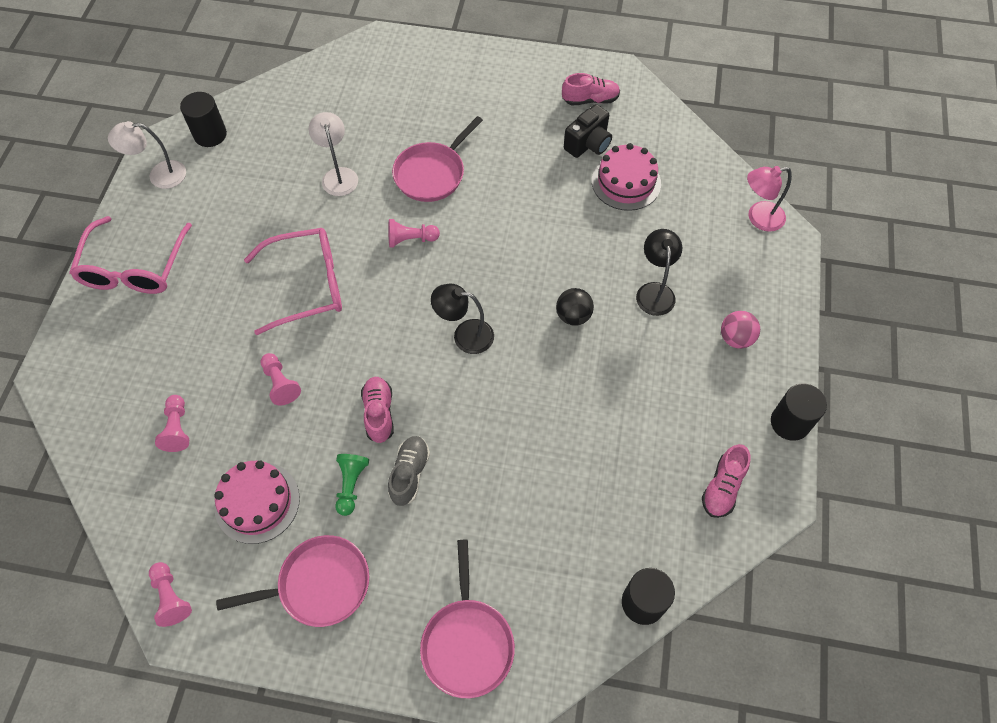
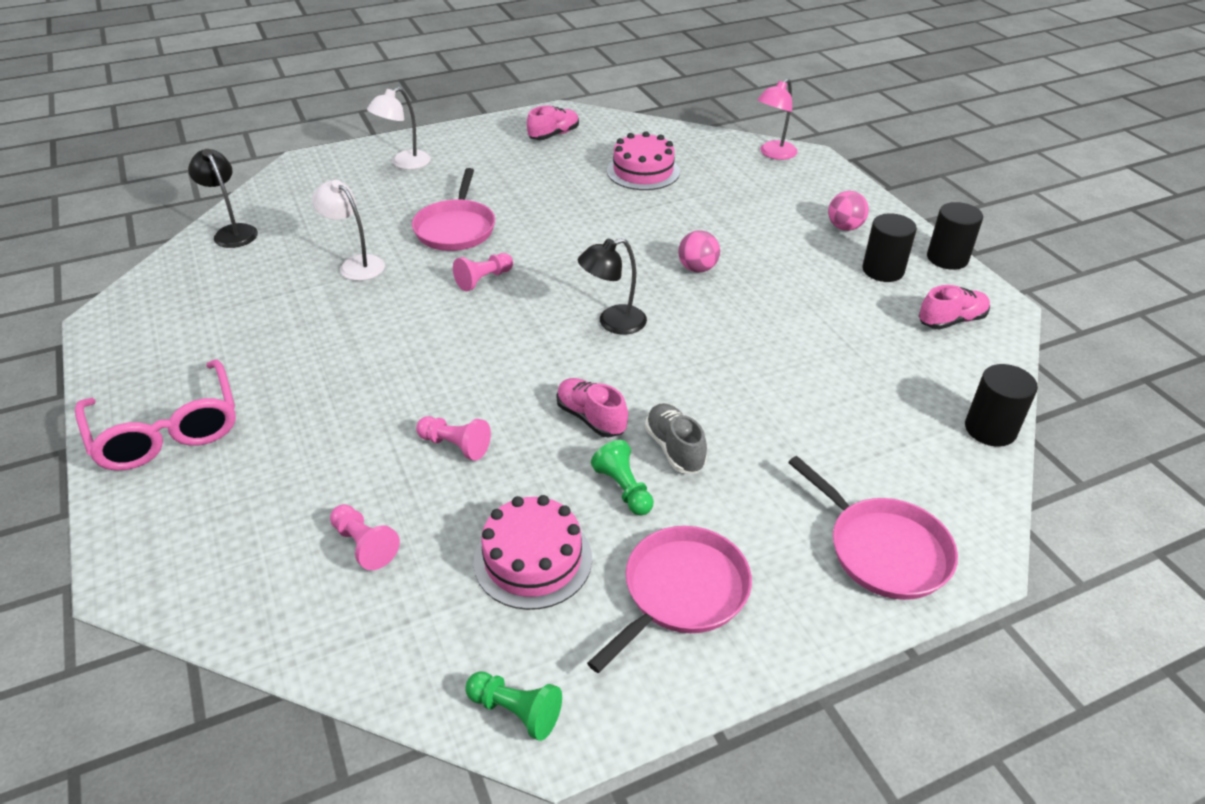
camera: 35 degrees left, 20 degrees down
(159, 175) = (130, 342): white lamp -> white lamp (404, 163)
(171, 597) = (516, 711): pink pawn -> green pawn
(210, 134) = (168, 288): black cylinder -> black cylinder (883, 270)
(307, 285) = (405, 356): pink glasses -> none
(573, 316) = (697, 268): black ball -> pink ball
(588, 144) = (583, 161): black camera -> none
(654, 291) = (746, 226): black lamp -> black lamp (232, 232)
(722, 487) = (951, 321): pink shoe -> pink shoe turned 105 degrees counterclockwise

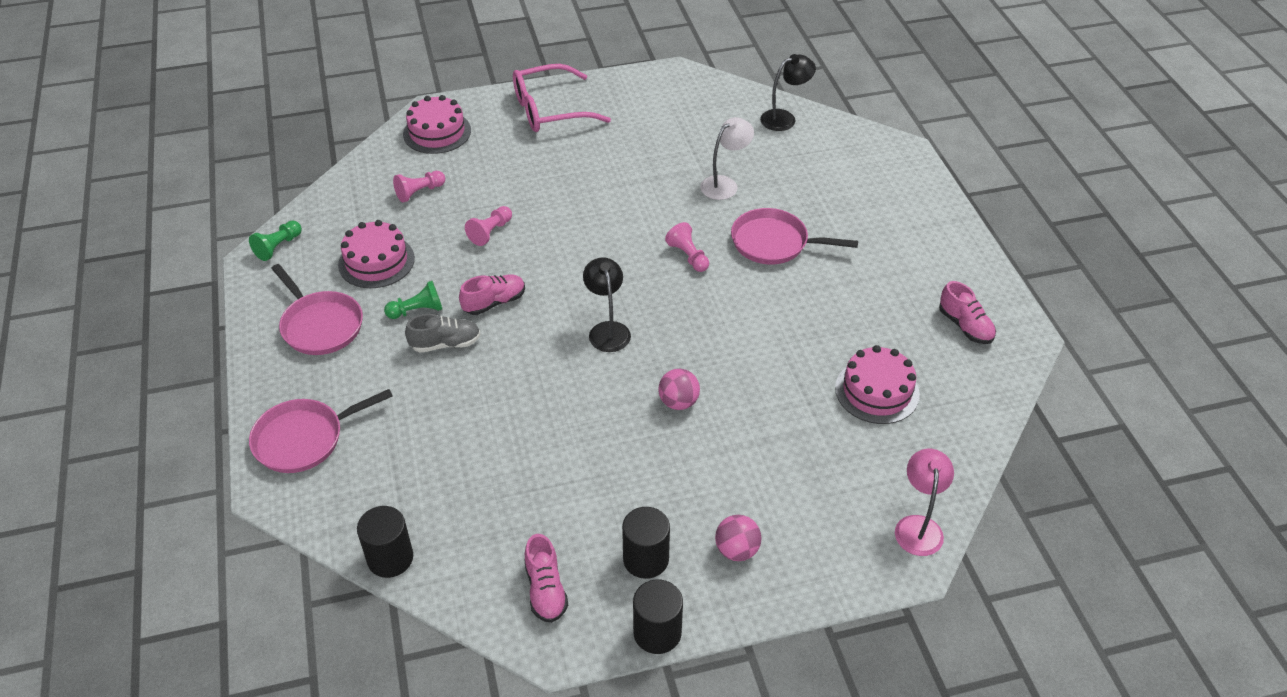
camera: 100 degrees right, 5 degrees up
(200, 558) = (437, 132): none -> pink cake
(404, 163) = (900, 212): white lamp -> none
(773, 154) = (918, 526): pink lamp -> pink lamp turned 45 degrees clockwise

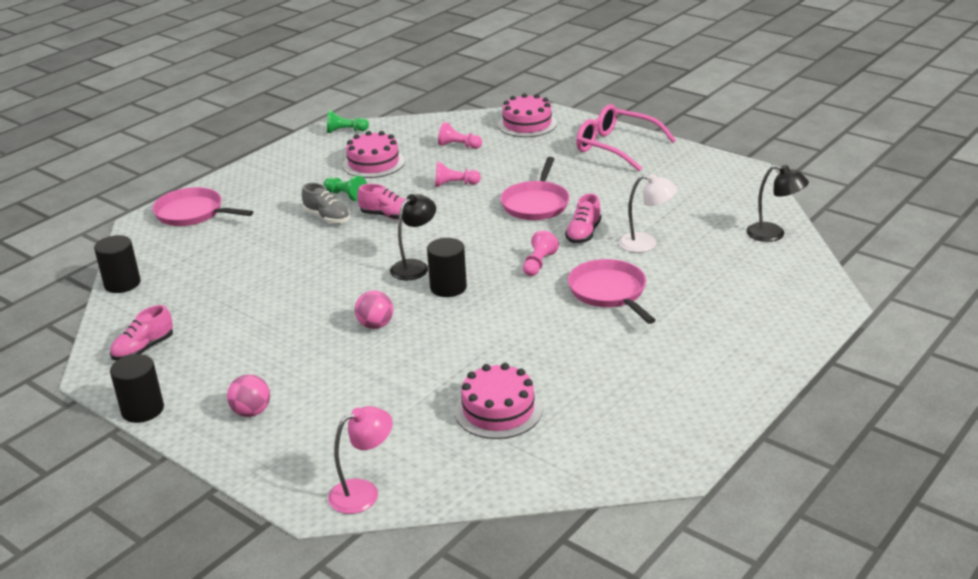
camera: 55 degrees right, 15 degrees down
(320, 325) = (294, 174): pink pan -> pink pan (536, 204)
(646, 559) = (206, 376): black cylinder -> black cylinder (448, 287)
(965, 326) = (642, 426): pink shoe -> pink shoe (583, 234)

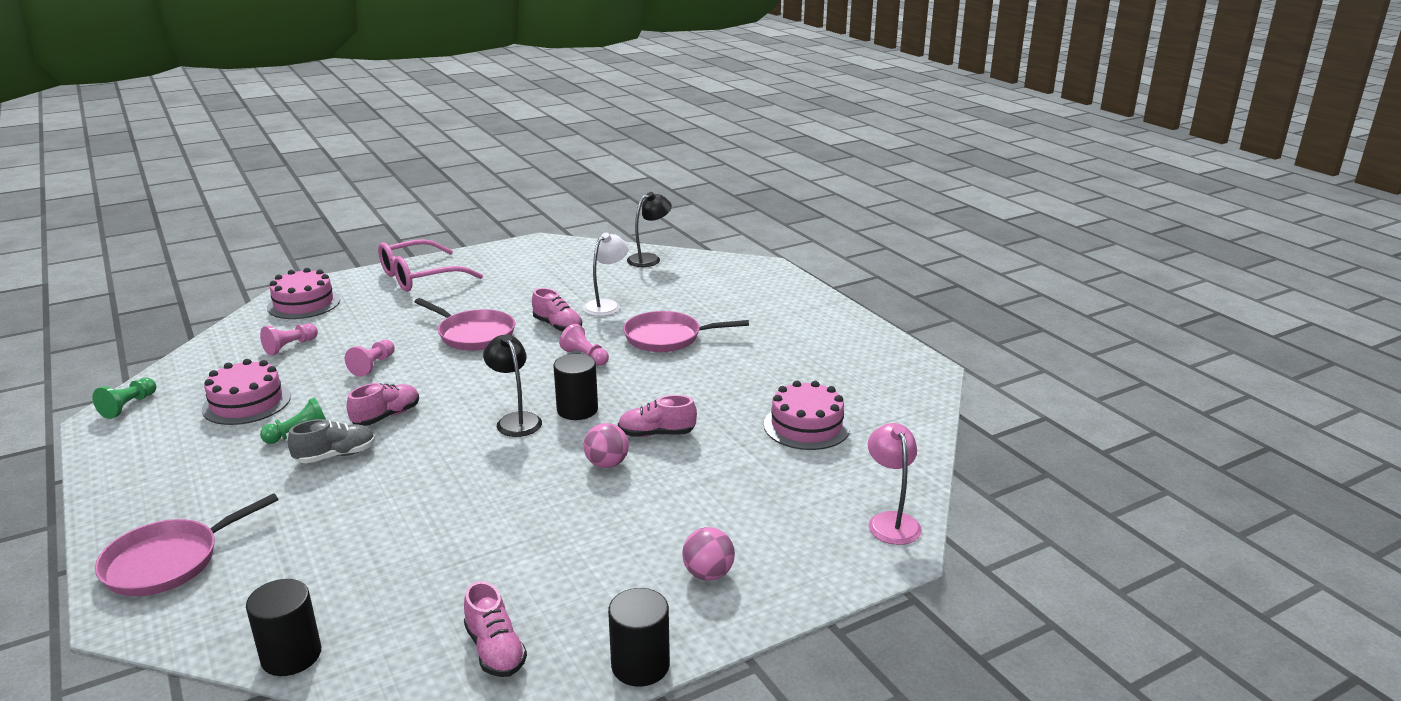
camera: 70 degrees left, 5 degrees down
(434, 335) = (656, 434): none -> pink shoe

